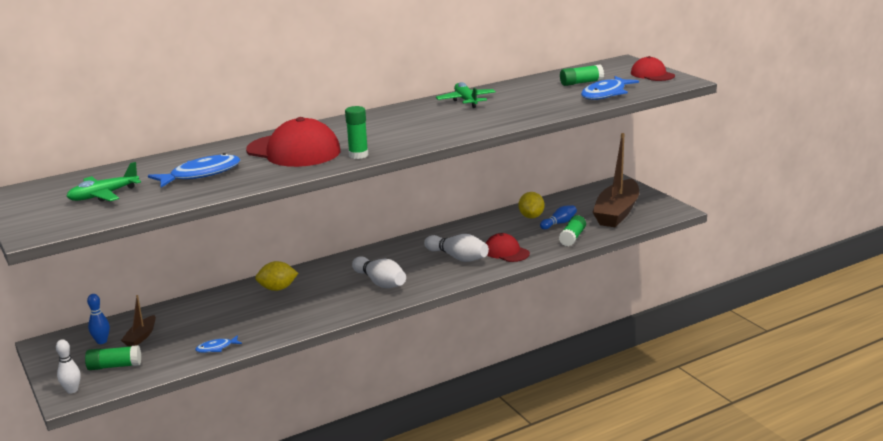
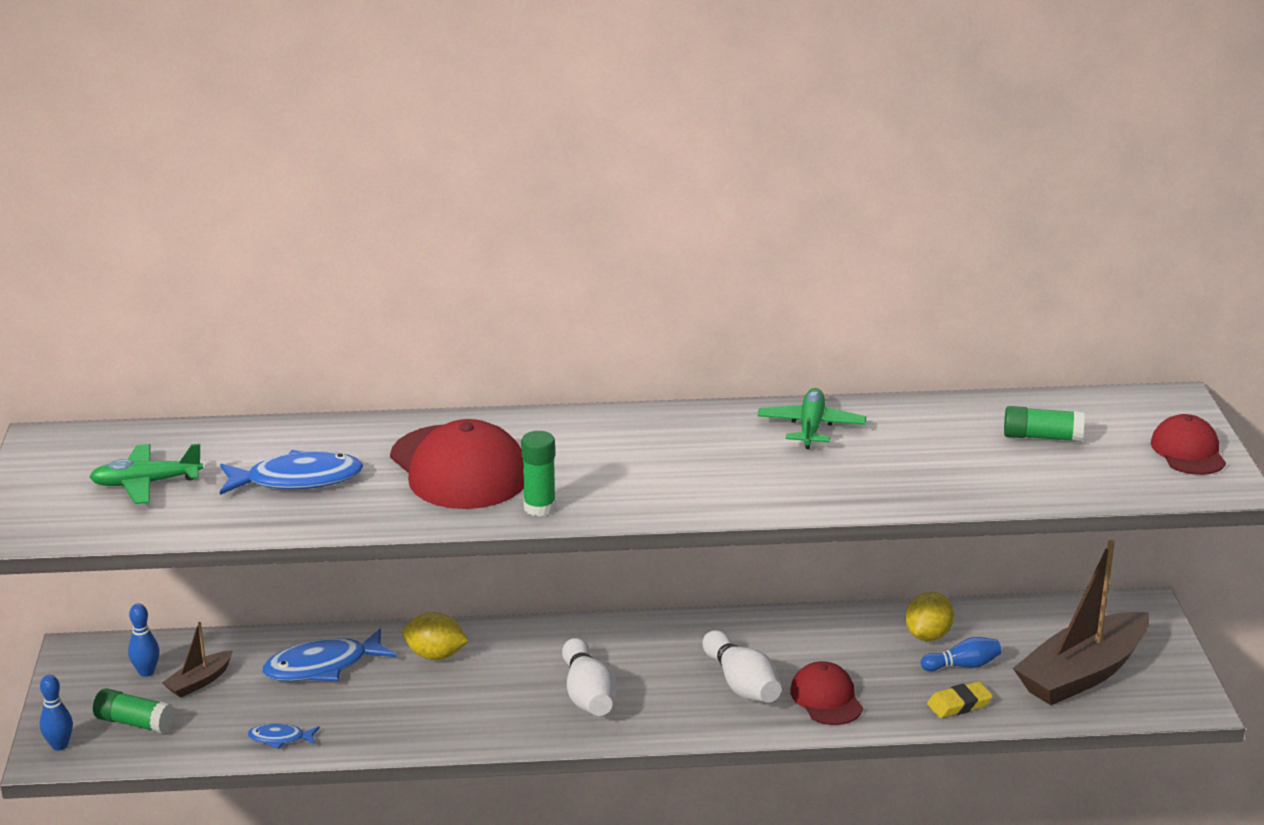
camera: 25 degrees right, 5 degrees up
(72, 390) = (59, 745): white bowling pin -> blue bowling pin
(572, 238) = (959, 704): green glue stick -> yellow eraser
(605, 94) = (1055, 479): blue fish -> blue fish (322, 666)

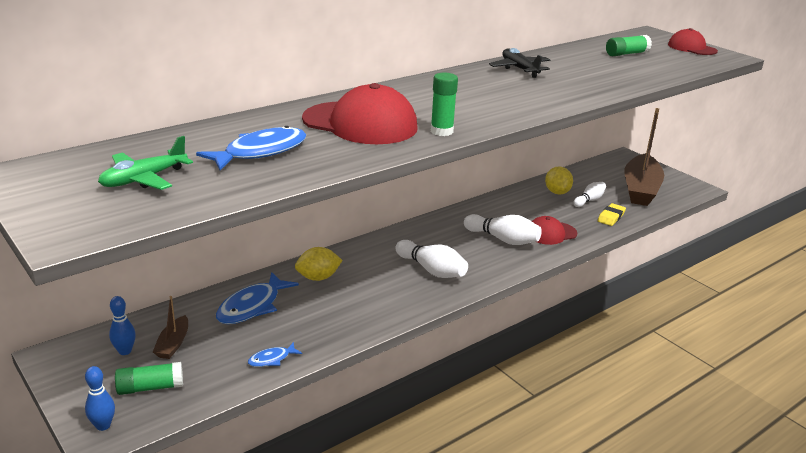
camera: 35 degrees left, 0 degrees up
(811, 427) = (519, 69): green plane -> black plane
(826, 698) = (551, 233): red cap -> red cap turned 60 degrees counterclockwise
(963, 665) = (589, 200): blue bowling pin -> white bowling pin

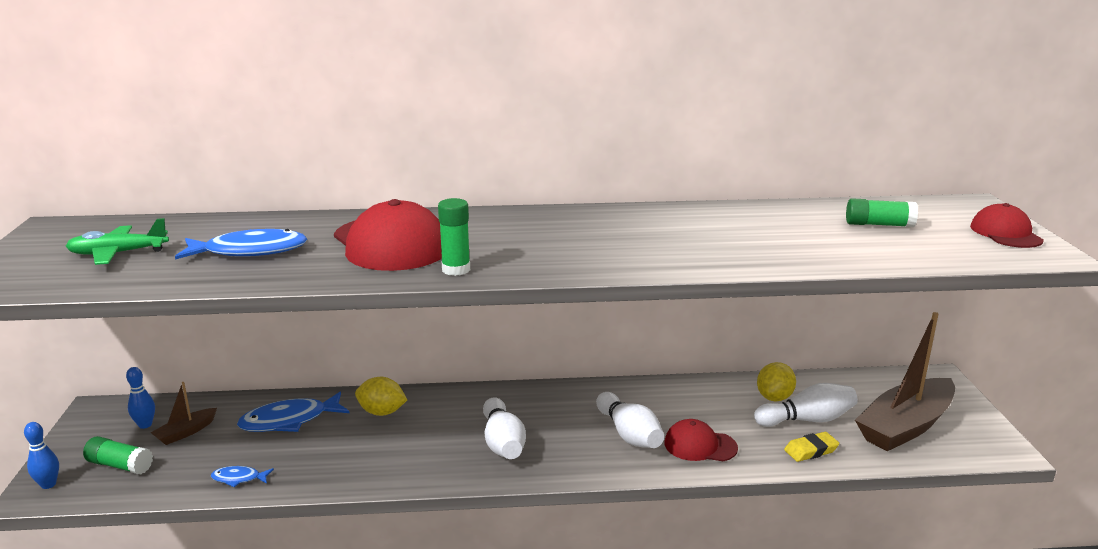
camera: 35 degrees right, 5 degrees down
(519, 69) = (686, 219): black plane -> none
(589, 200) = (807, 420): white bowling pin -> white bowling pin, size x1.57

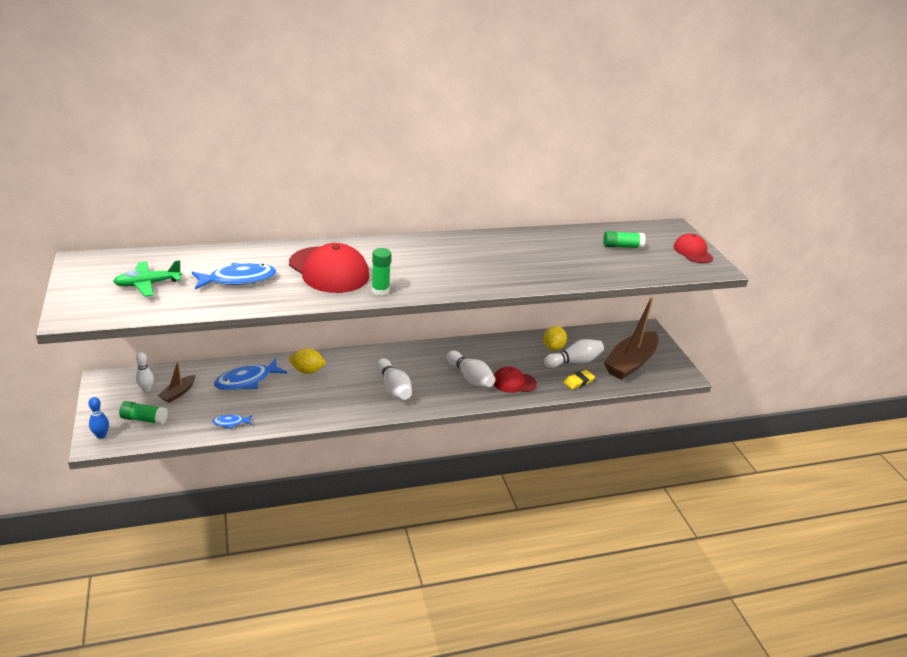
camera: 15 degrees left, 10 degrees up
(145, 425) = (146, 389): blue bowling pin -> white bowling pin

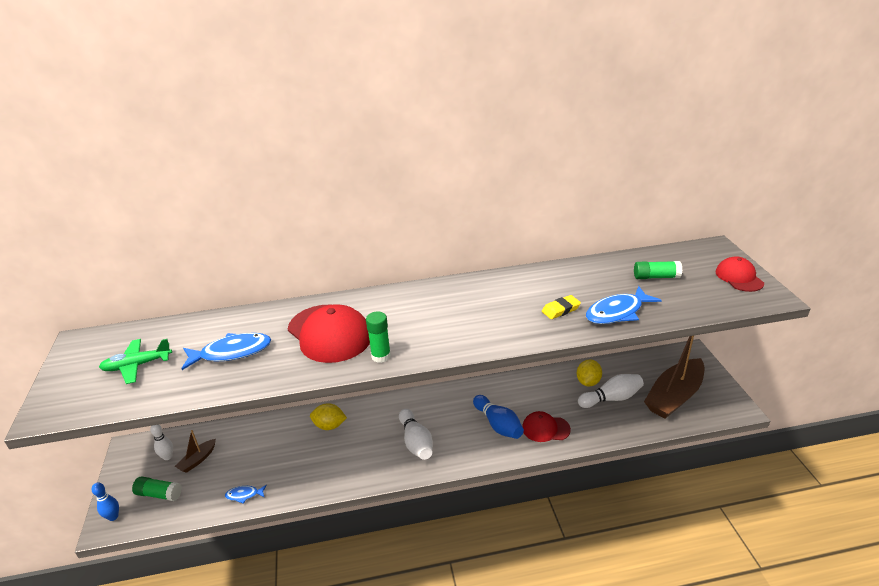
camera: 10 degrees right, 0 degrees up
(246, 380) = (267, 441): blue fish -> blue fish (617, 312)
(470, 377) = (498, 425): white bowling pin -> blue bowling pin
(578, 382) = (617, 424): yellow eraser -> yellow eraser (561, 310)

